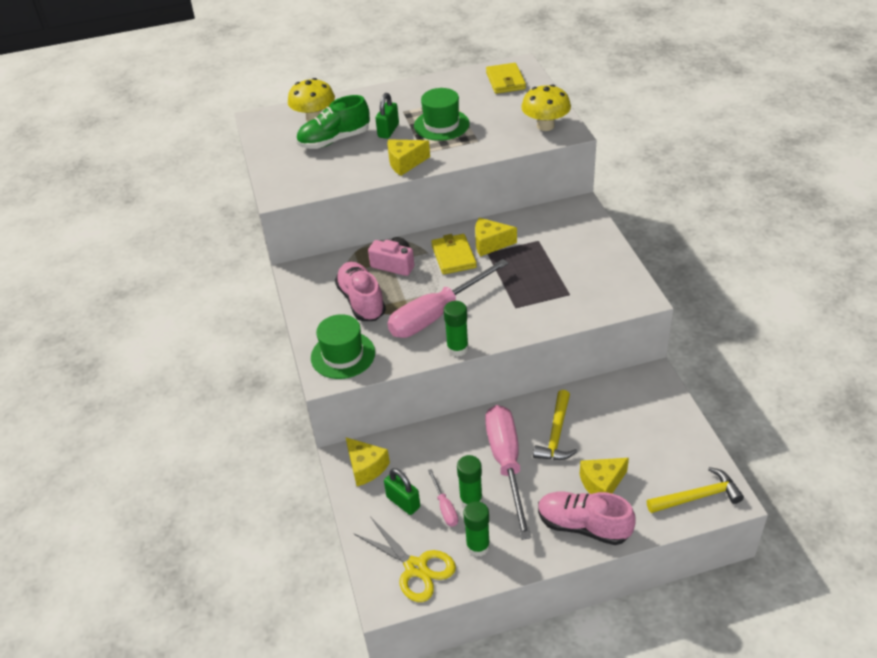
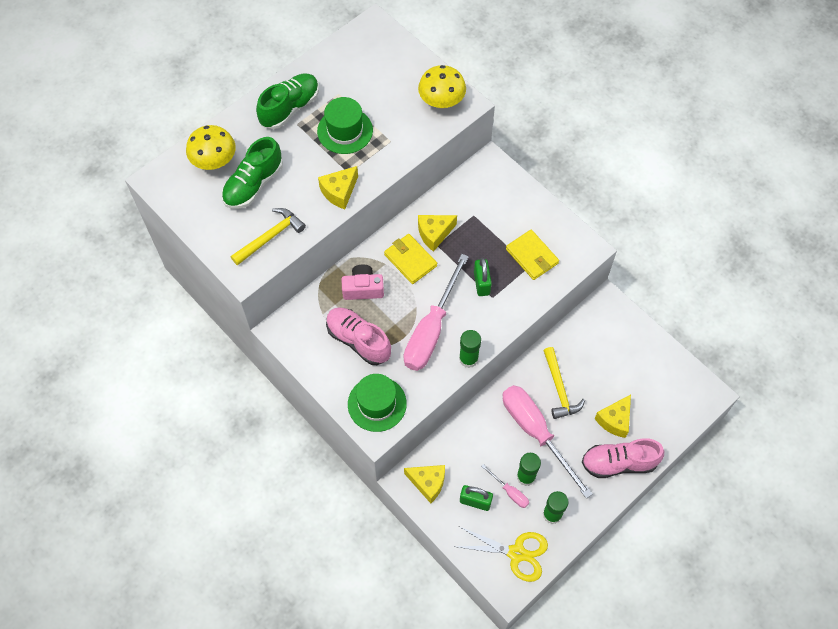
camera: 30 degrees left, 20 degrees up
(388, 131) = (298, 155): green padlock -> green padlock (481, 283)
(405, 100) = (290, 108): none -> green shoe
(505, 81) = (372, 51): yellow wallet -> yellow wallet (532, 256)
(697, 496) = (686, 402): yellow hammer -> yellow hammer (270, 237)

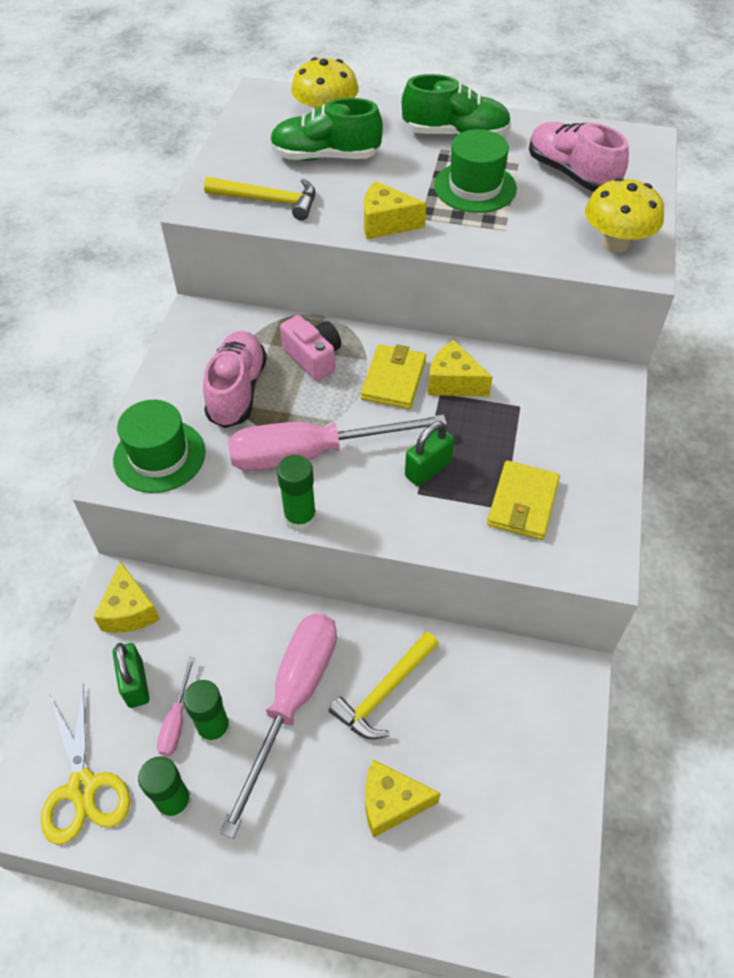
camera: 55 degrees right, 10 degrees down
(619, 463) = (323, 854): pink shoe -> pink shoe (571, 174)

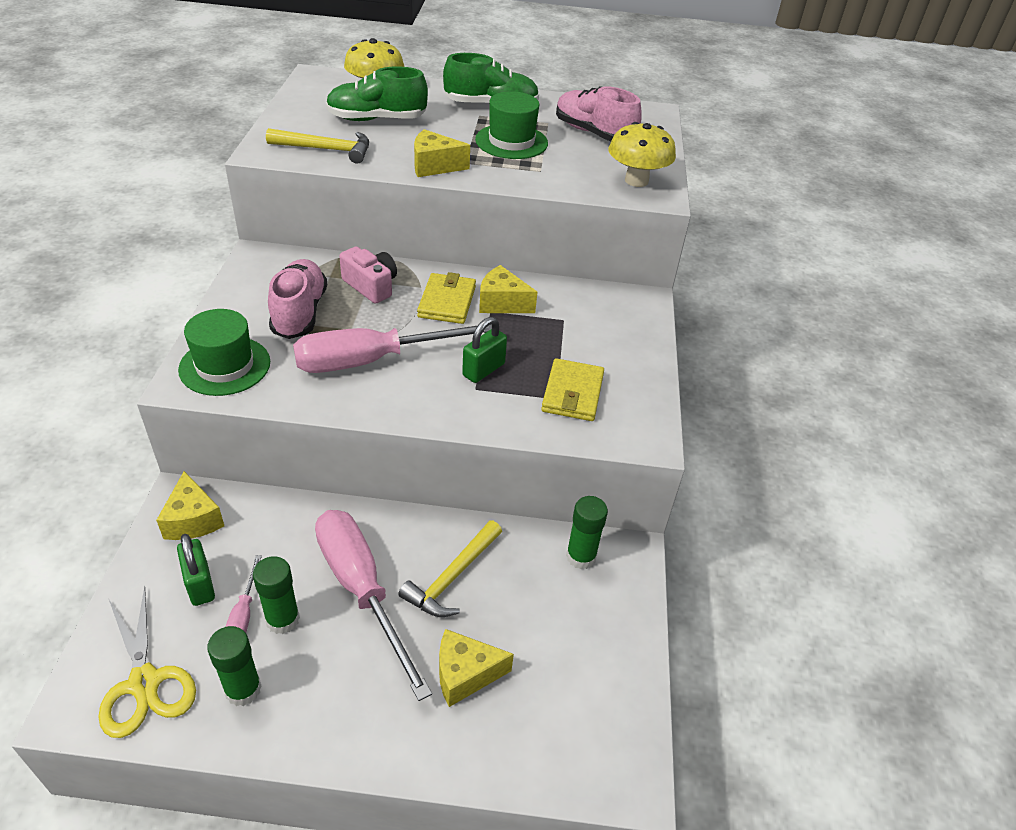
camera: 10 degrees left, 10 degrees down
(293, 701) = (362, 590): pink screwdriver -> pink screwdriver turned 45 degrees counterclockwise
(300, 517) = (365, 411): green glue stick -> green glue stick (581, 556)

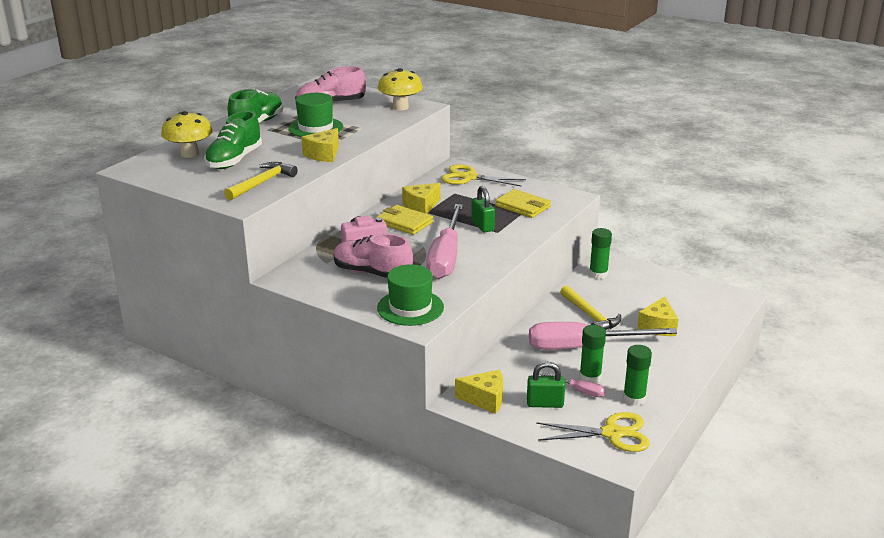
camera: 60 degrees left, 15 degrees down
(623, 320) = (469, 177): none -> yellow scissors

